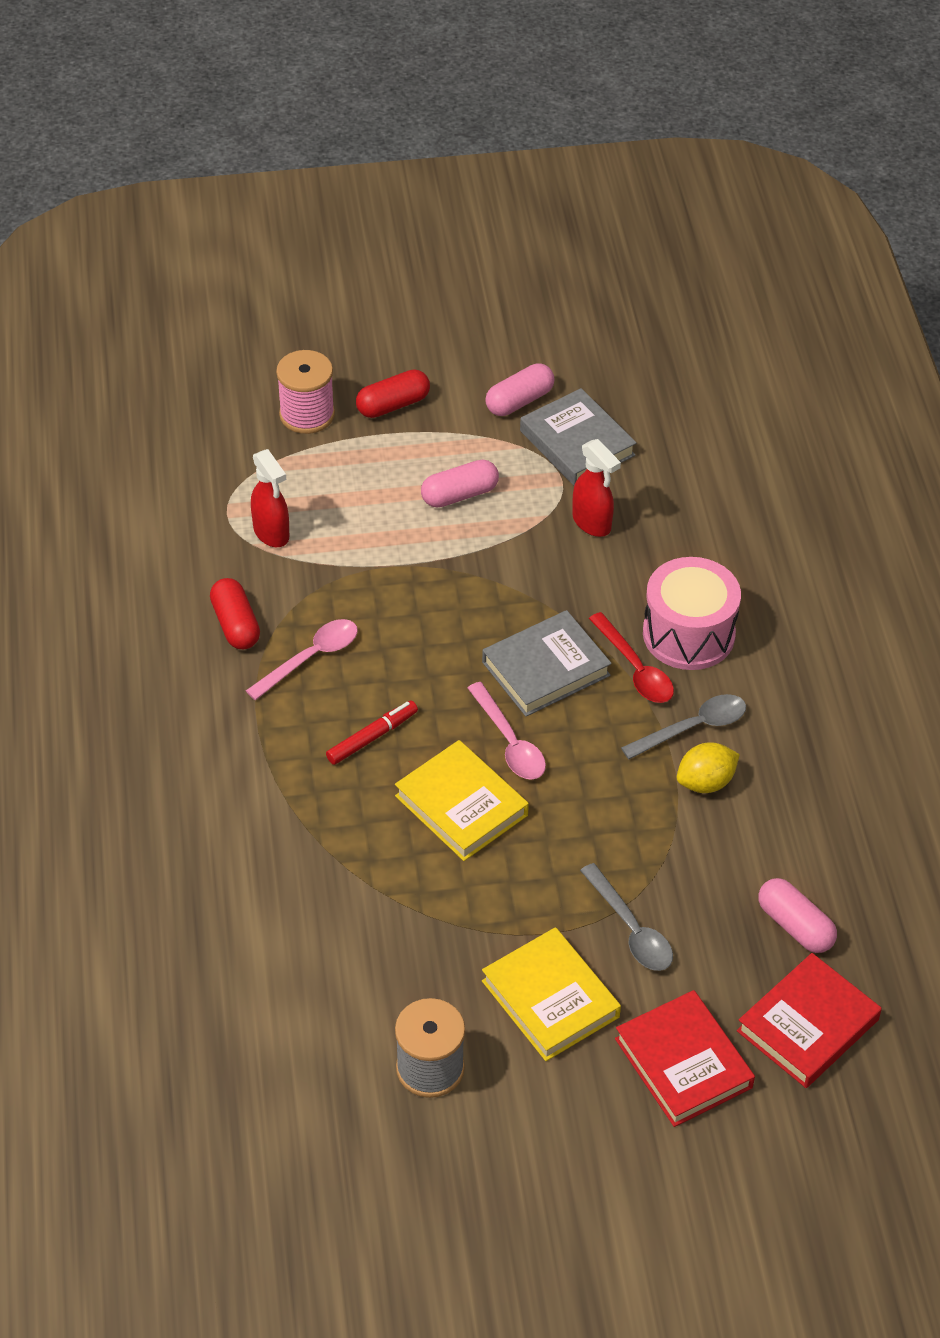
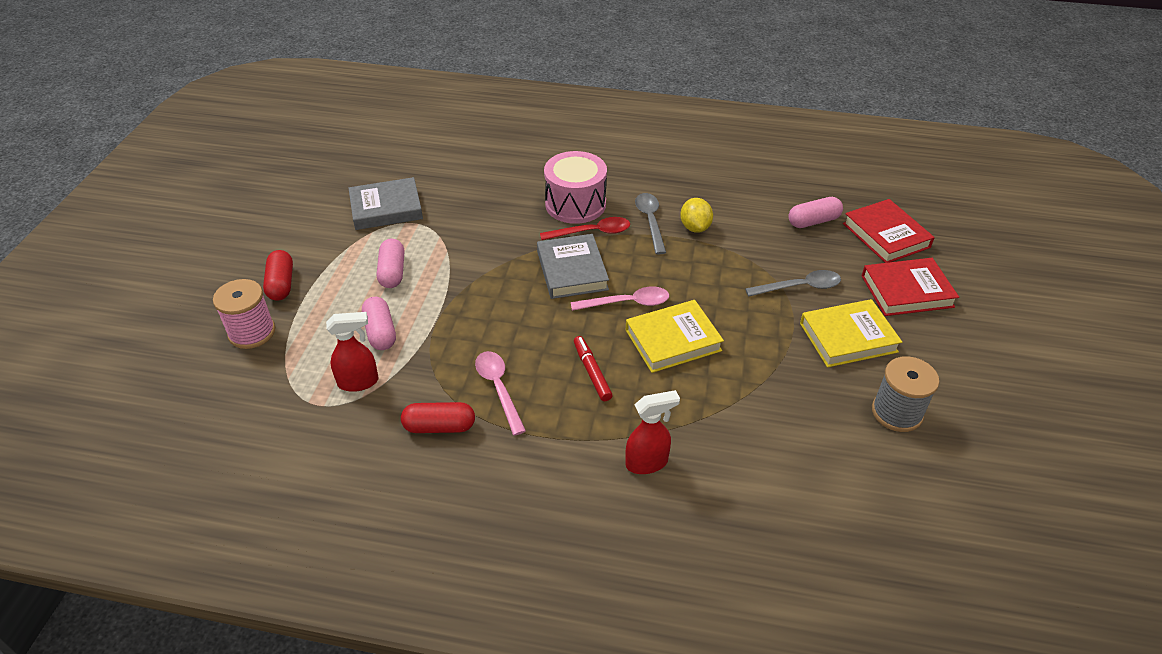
camera: 70 degrees left, 5 degrees down
(519, 401) = (328, 223): pink capsule -> pink capsule (380, 332)
(592, 523) = (460, 219): red spray bottle -> red spray bottle (647, 463)

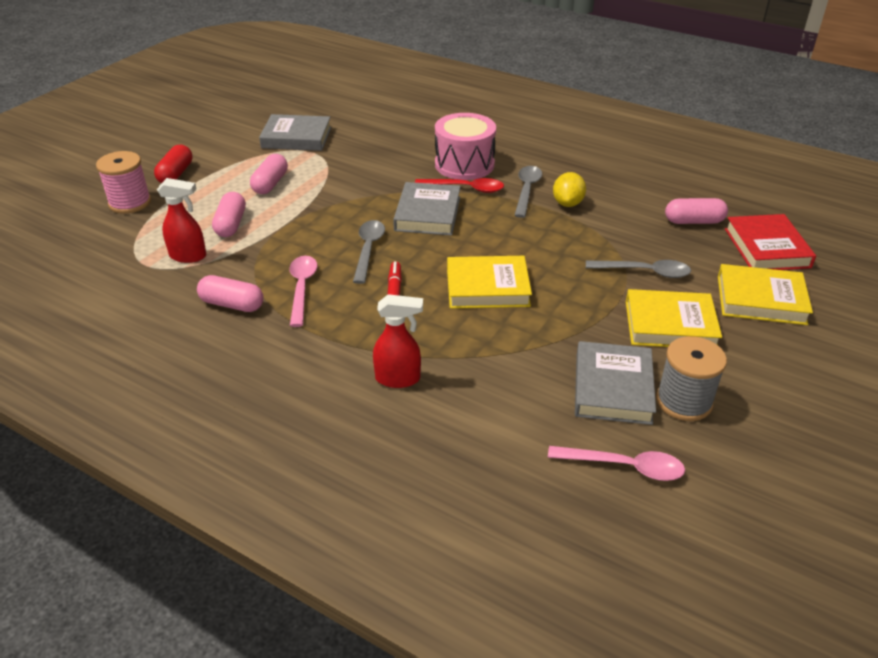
camera: 20 degrees right, 5 degrees down
(439, 426) = (232, 304): red capsule -> pink capsule
(538, 327) = (368, 250): none -> grey spoon
(627, 303) = (462, 249): pink spoon -> pink spoon (624, 466)
(834, 416) = (613, 388): none -> grey book
(907, 291) = (761, 300): red book -> yellow book

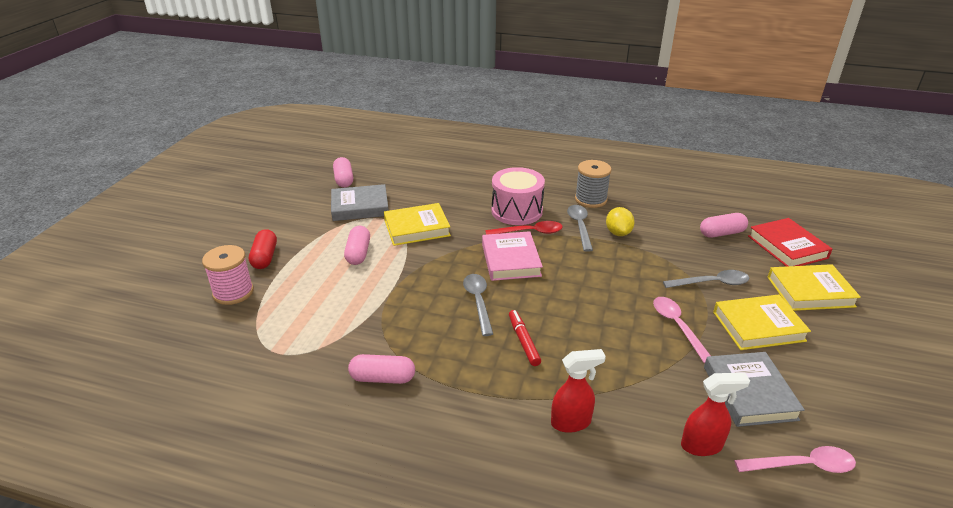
camera: 15 degrees left, 5 degrees down
(188, 256) = (317, 337): red spray bottle -> red spray bottle (702, 445)
(231, 224) = (341, 298): pink capsule -> pink capsule (344, 180)
(302, 288) = (439, 350): pink spoon -> pink spoon (677, 326)
(428, 214) = (511, 260): grey book -> pink book
(487, 287) = (597, 319): yellow book -> yellow book (417, 228)
(684, 401) = (810, 393): grey spool -> grey spool (590, 199)

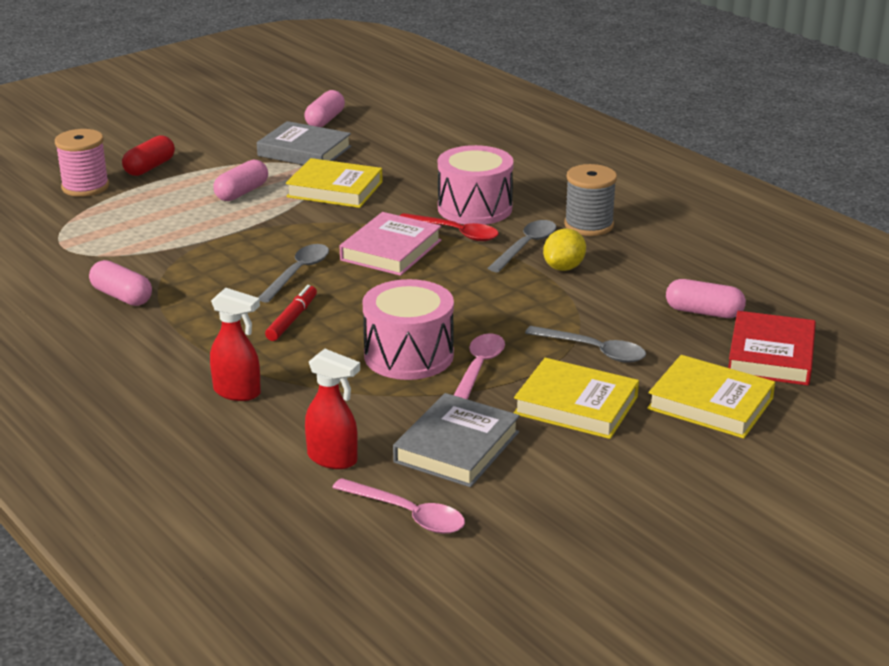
camera: 35 degrees right, 5 degrees down
(628, 335) = (408, 355): none -> pink drum

